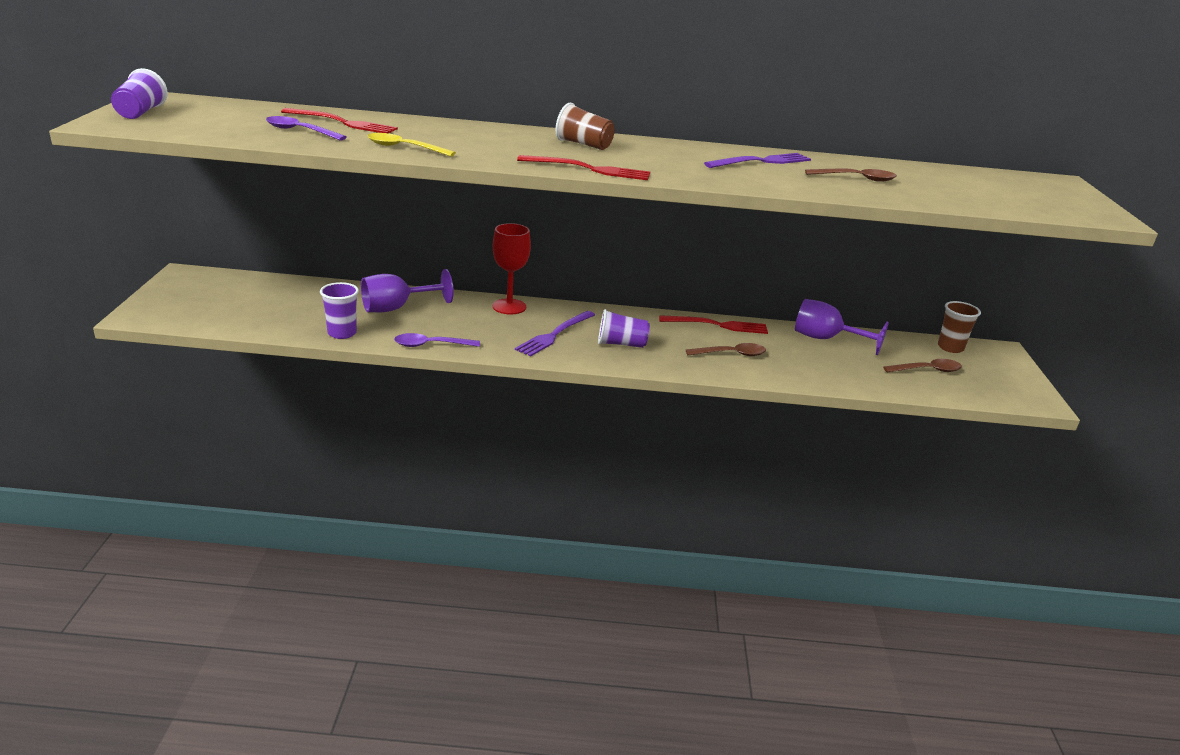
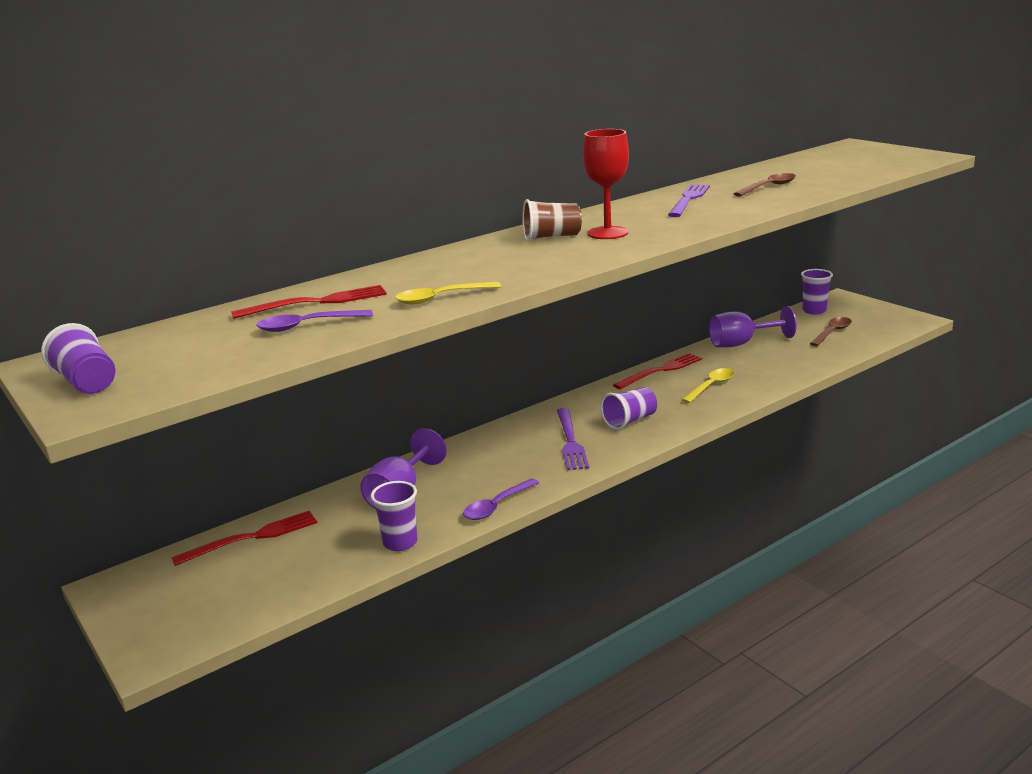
camera: 35 degrees left, 5 degrees down
(509, 307) = (490, 439): red goblet -> red goblet (607, 233)
(589, 169) = (616, 252): red fork -> red fork (252, 537)
(731, 354) = (711, 386): brown spoon -> yellow spoon
(950, 347) = (814, 311): brown cup -> purple cup

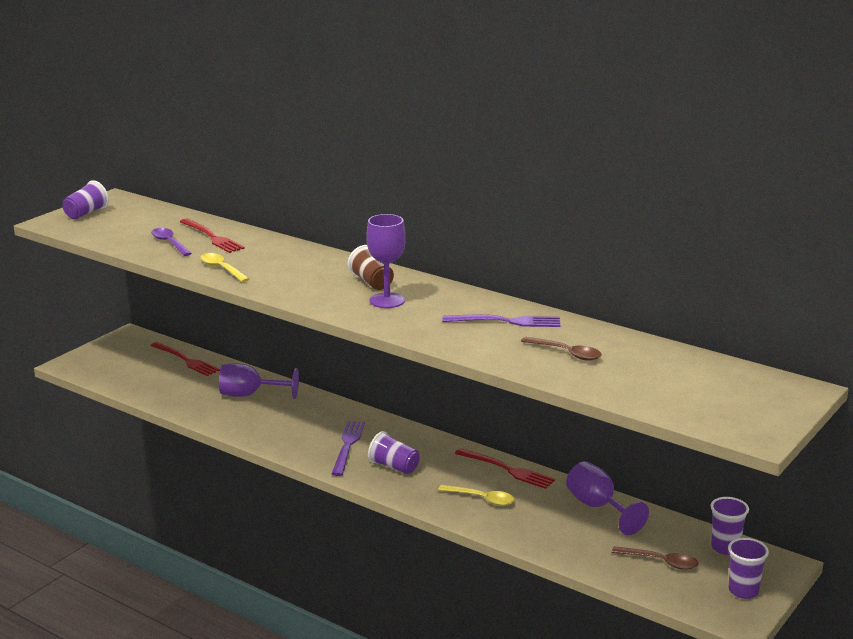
camera: 70 degrees right, 0 degrees up
(400, 542) = (187, 408): purple cup -> purple cup (743, 591)
(497, 506) = (240, 432): purple spoon -> none
(570, 441) = (348, 445): purple fork -> purple fork turned 120 degrees clockwise
(607, 233) = (387, 300): red goblet -> purple goblet

